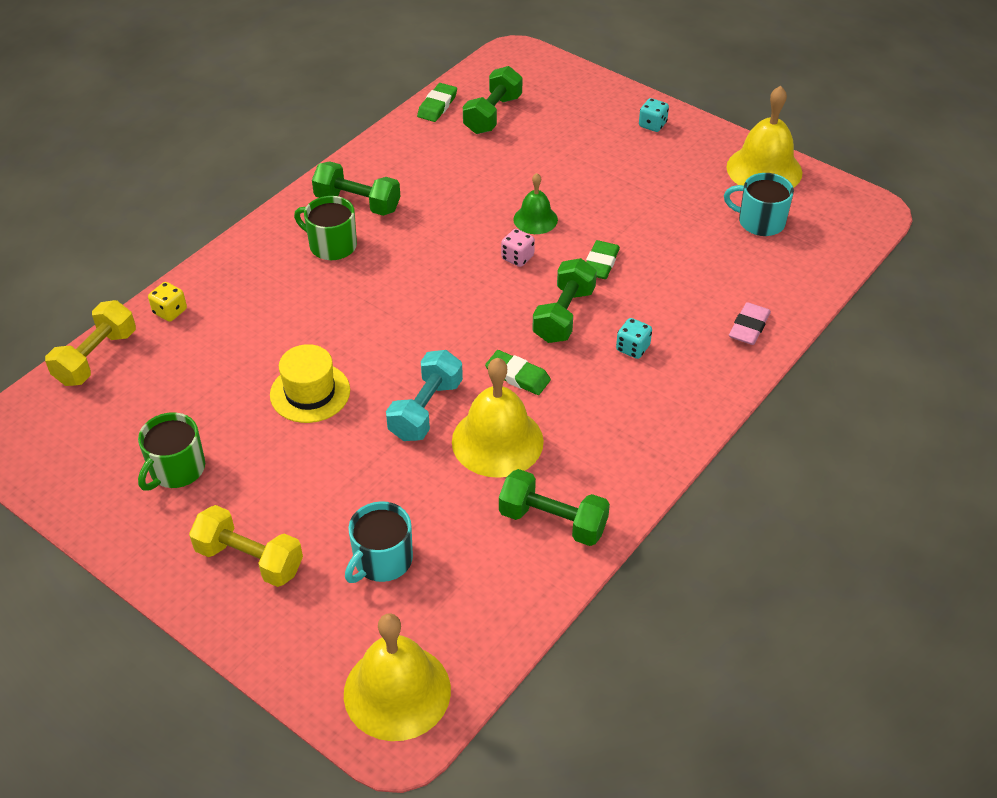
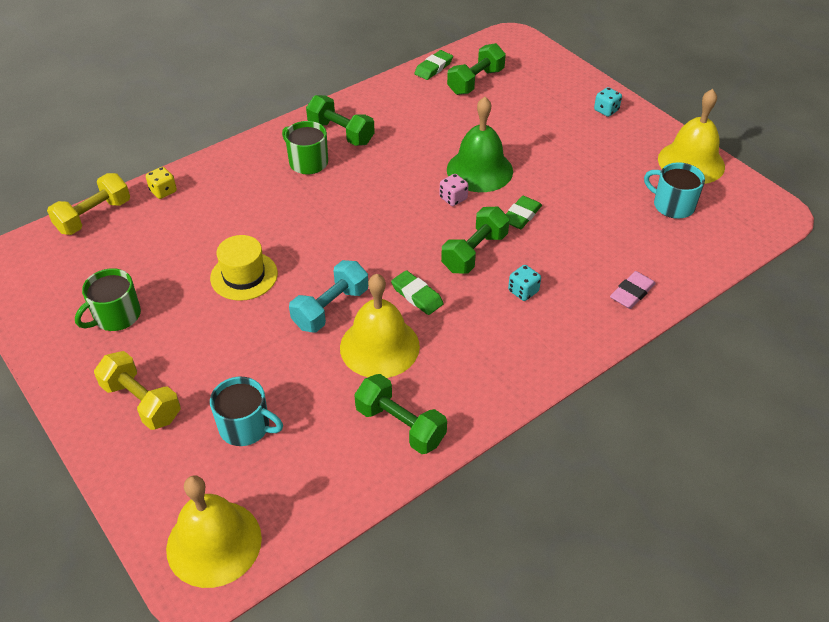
camera: 15 degrees right, 0 degrees up
(382, 560) = (246, 427): turquoise mug -> turquoise mug turned 120 degrees counterclockwise
(535, 219) = (479, 170): green bell -> green bell, size x1.76

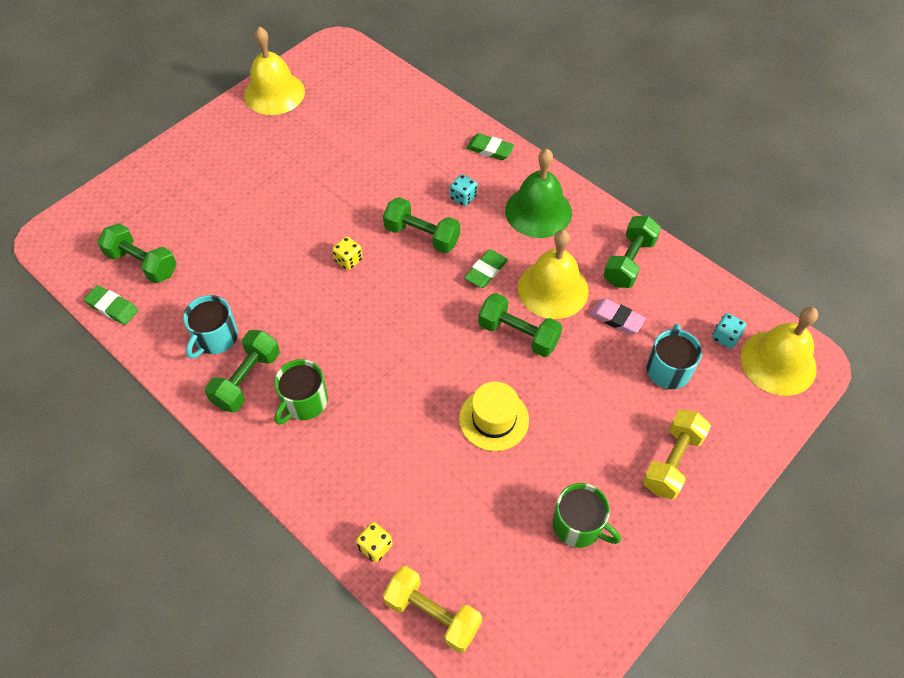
camera: 100 degrees left, 10 degrees up
(330, 308) = (518, 334): turquoise dumbbell -> green dumbbell
(453, 198) = (348, 260): pink dice -> yellow dice
(479, 170) = (301, 244): green bell -> green bell (538, 211)
(521, 215) = (365, 206): green eraser -> green eraser (490, 149)
(606, 110) = (196, 152): turquoise dice -> turquoise dice (725, 337)
(632, 293) = (448, 130): pink eraser -> pink eraser (616, 318)
(672, 205) = (336, 105): turquoise mug -> turquoise mug (215, 338)

